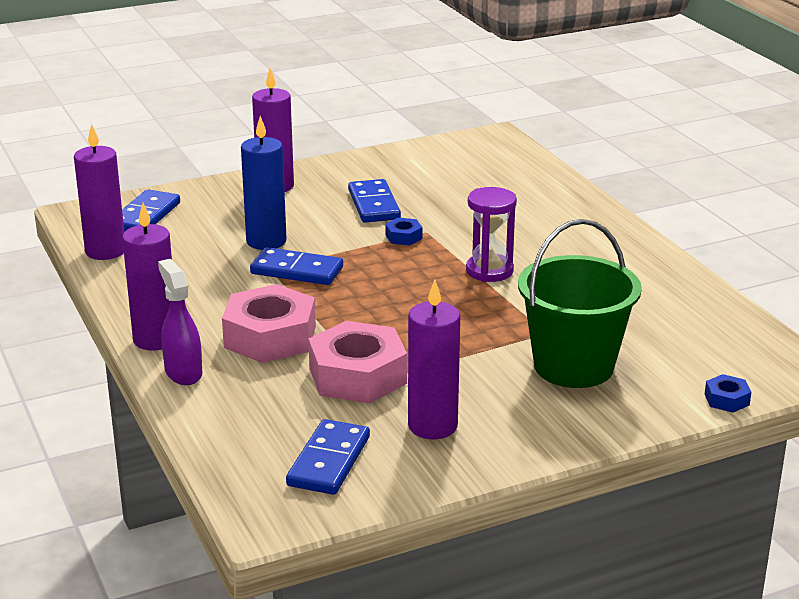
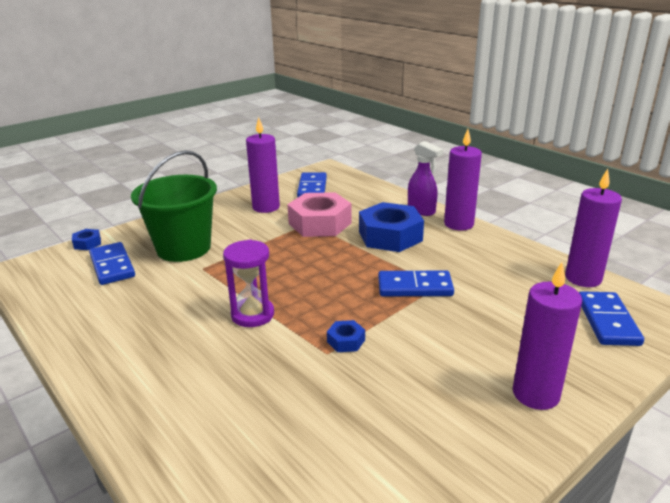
camera: 165 degrees right, 0 degrees up
(266, 241) = (467, 312): blue candle -> none
(270, 337) = (390, 236): pink nut -> blue nut
(373, 205) = (402, 384): blue domino -> blue domino (112, 266)

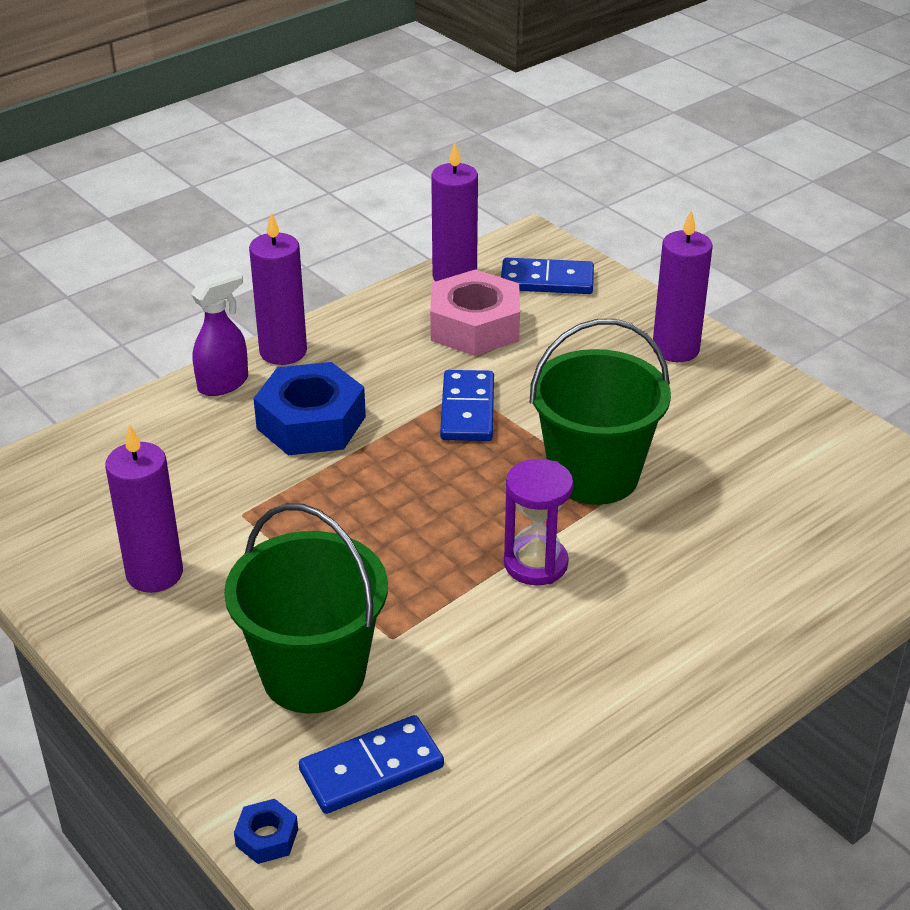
camera: 90 degrees left, 10 degrees up
(312, 188) = (77, 511): blue domino -> none
(320, 223) = (246, 500): pink nut -> pink nut (475, 326)
(346, 341) = (594, 475): blue nut -> green bucket

